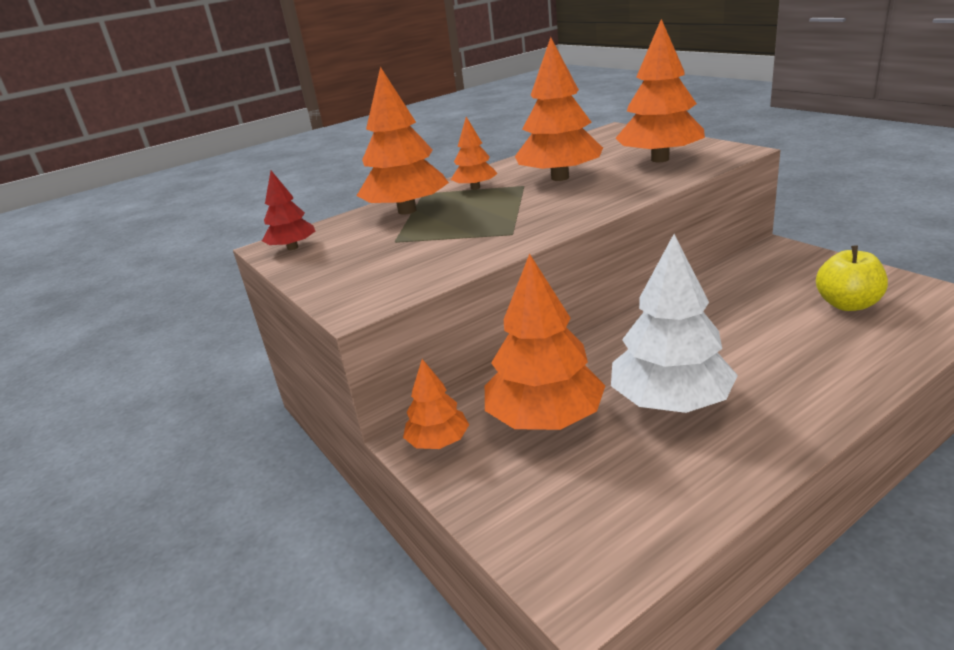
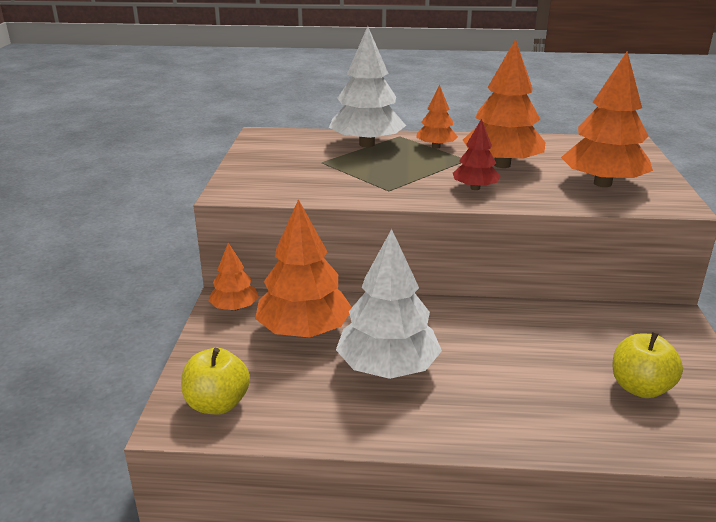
camera: 35 degrees right, 0 degrees up
(292, 248) = (268, 140): red tree -> red tree (475, 188)
(407, 211) = (366, 144): orange tree -> white tree
(588, 541) = (217, 404): none -> yellow apple

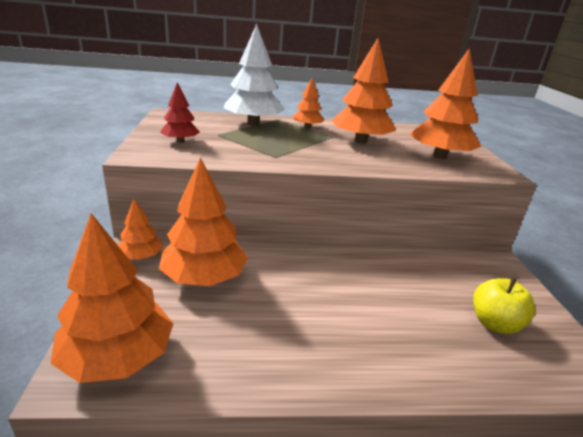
camera: 10 degrees left, 0 degrees up
(217, 404) = (118, 357): yellow apple -> orange tree
(388, 367) = (281, 311): white tree -> none
(475, 188) = (345, 157): red tree -> red tree (180, 141)

